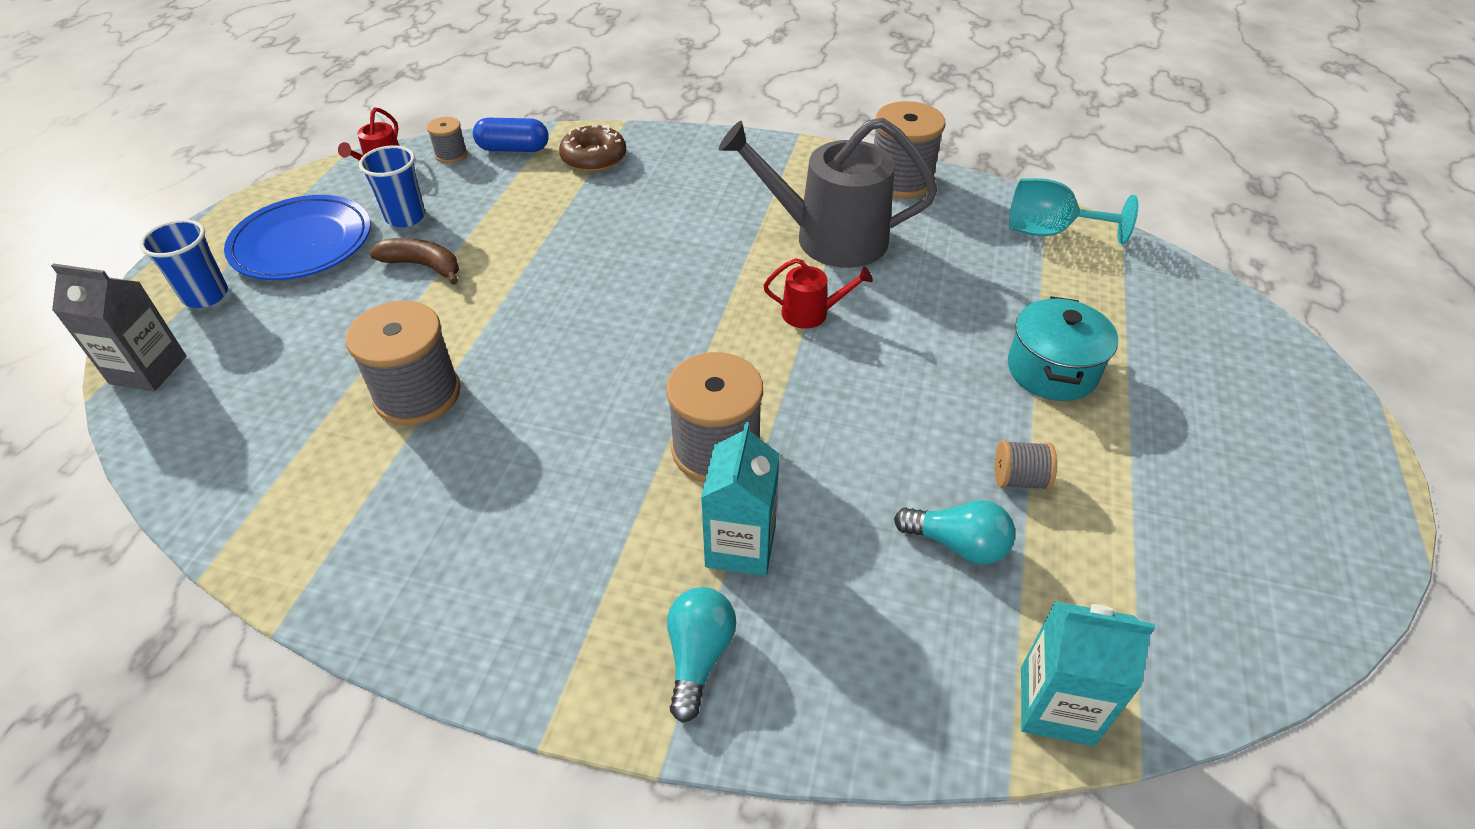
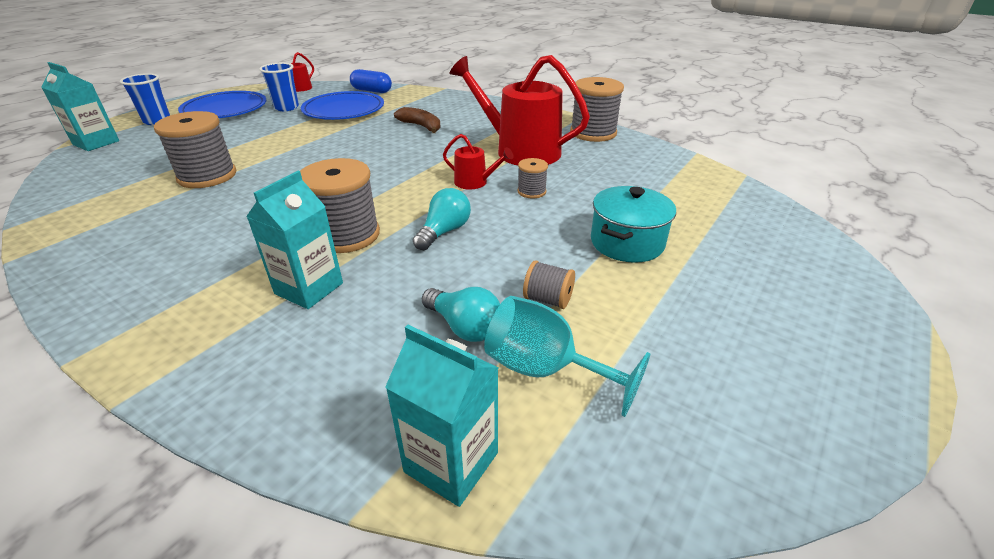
camera: 20 degrees right, 10 degrees down
(148, 370) = (96, 143): grey carton -> turquoise carton
(423, 266) = (273, 126): brown banana -> brown banana (421, 126)
(451, 155) = (337, 89): grey spool -> grey spool (531, 191)
(506, 204) = (344, 110): none -> blue plate
(594, 158) = (411, 99): brown donut -> none
(698, 656) = (216, 342): turquoise light bulb -> turquoise light bulb (444, 231)
(830, 238) = (521, 151): grey watering can -> red watering can
(1049, 232) = (683, 171): turquoise goblet -> turquoise goblet (545, 370)

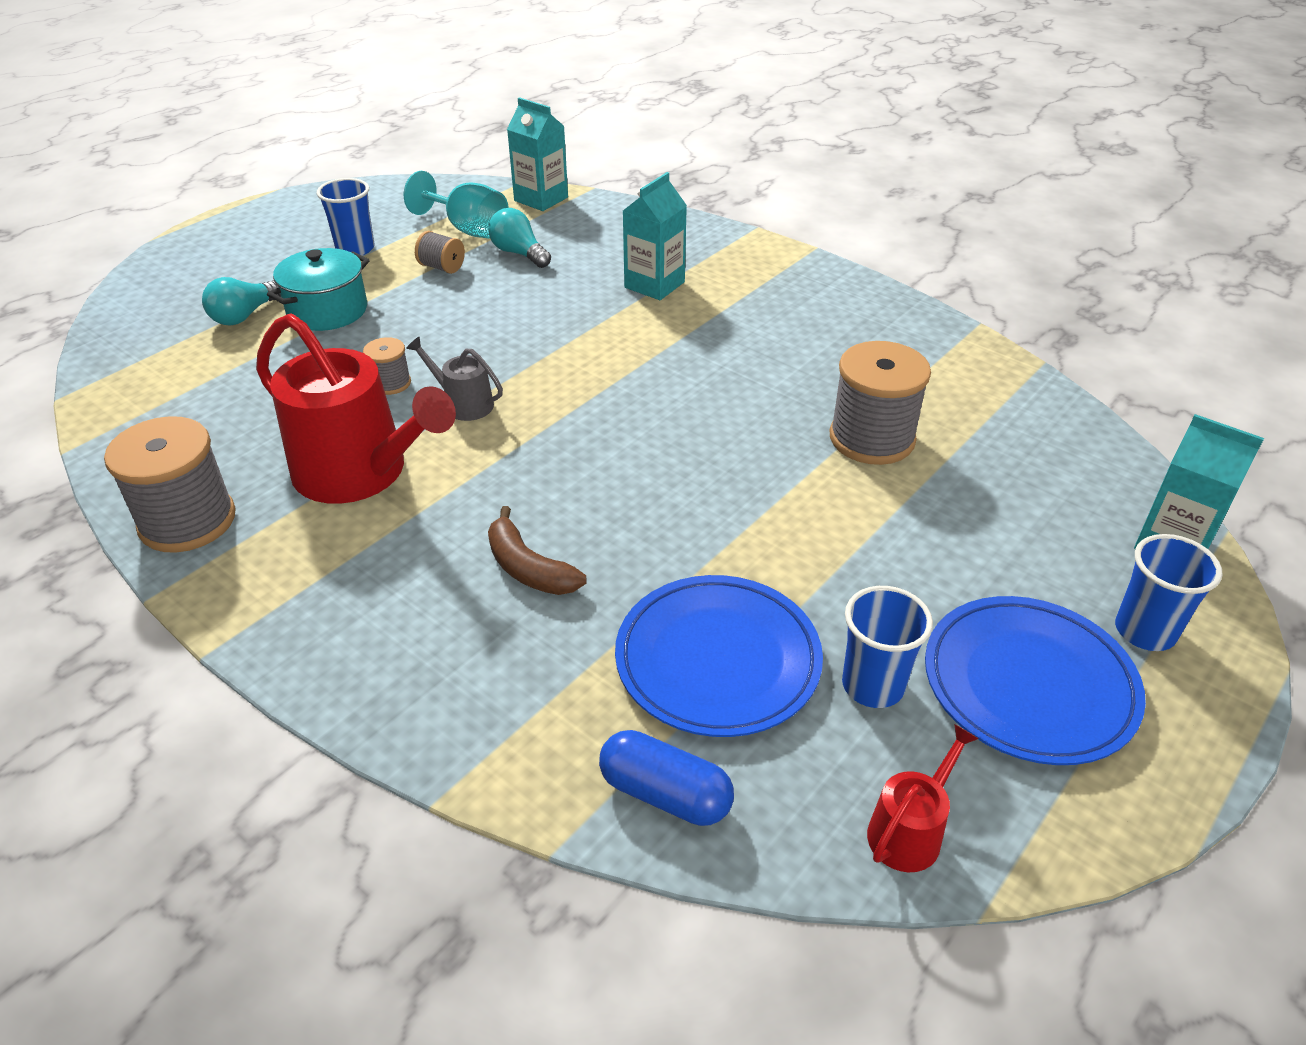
camera: 175 degrees left, 5 degrees up
(346, 235) = (632, 334): grey spool -> none
(444, 231) = (521, 332): turquoise light bulb -> turquoise light bulb (244, 316)
(474, 182) = (463, 404): red watering can -> grey watering can
(668, 322) = (355, 249): none -> blue cup

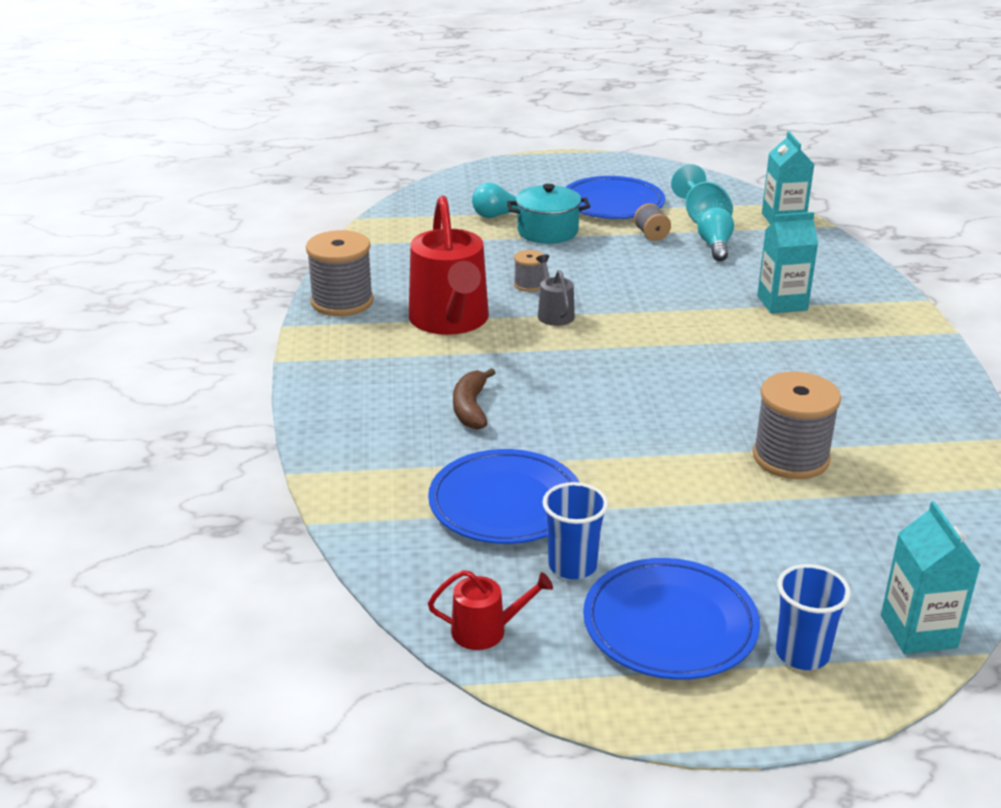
camera: 45 degrees right, 10 degrees down
(355, 249) = (612, 203): blue cup -> blue plate
(665, 793) = (392, 536): blue capsule -> none

